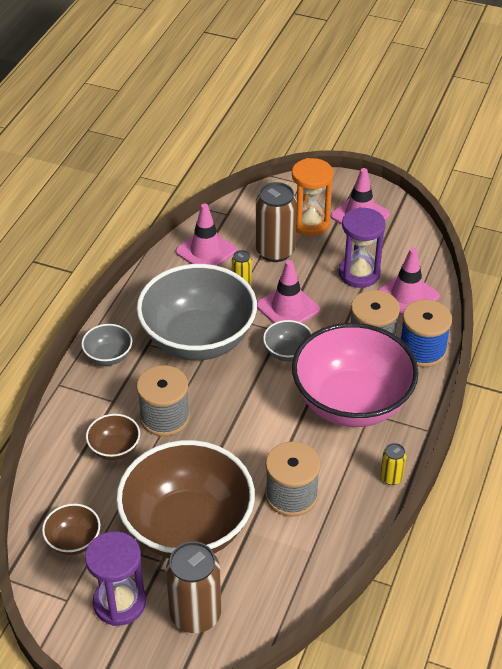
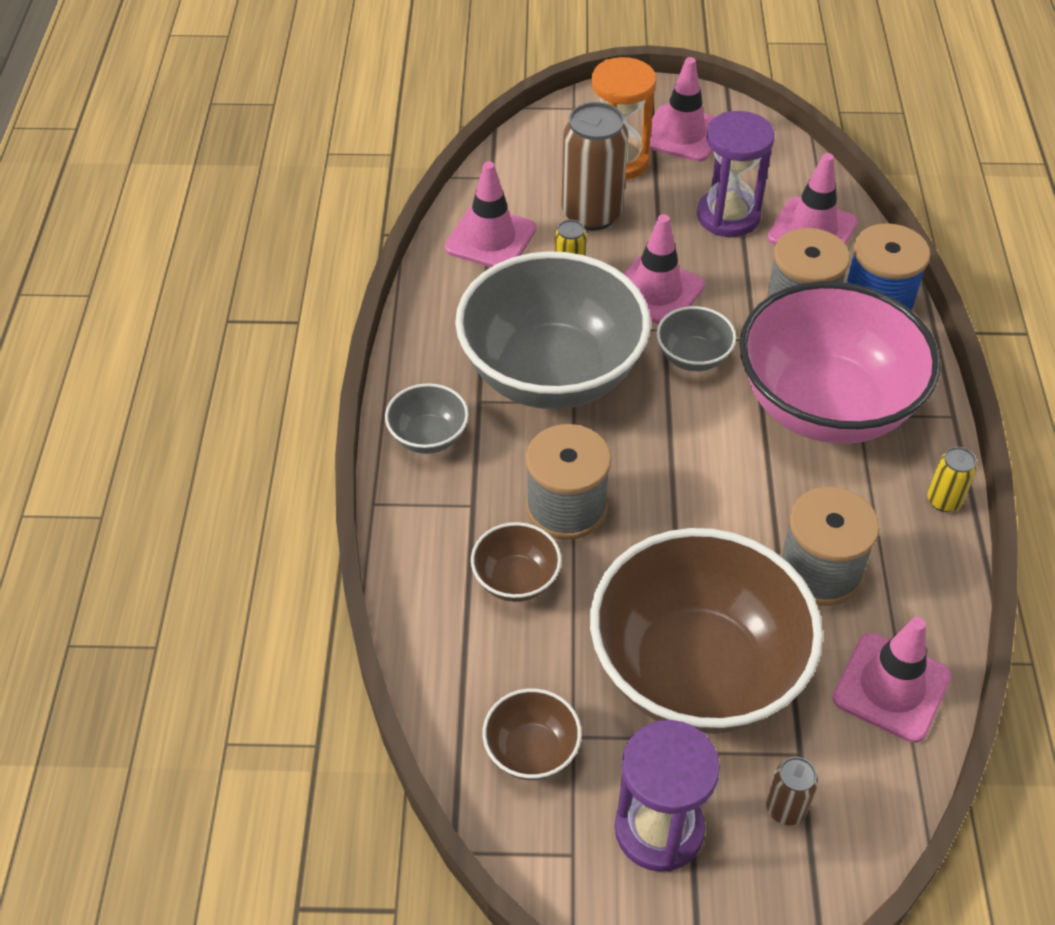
camera: 20 degrees left, 5 degrees up
(195, 615) = (785, 809): brown can -> brown can, size x0.49
(295, 571) = (891, 687): none -> pink traffic cone

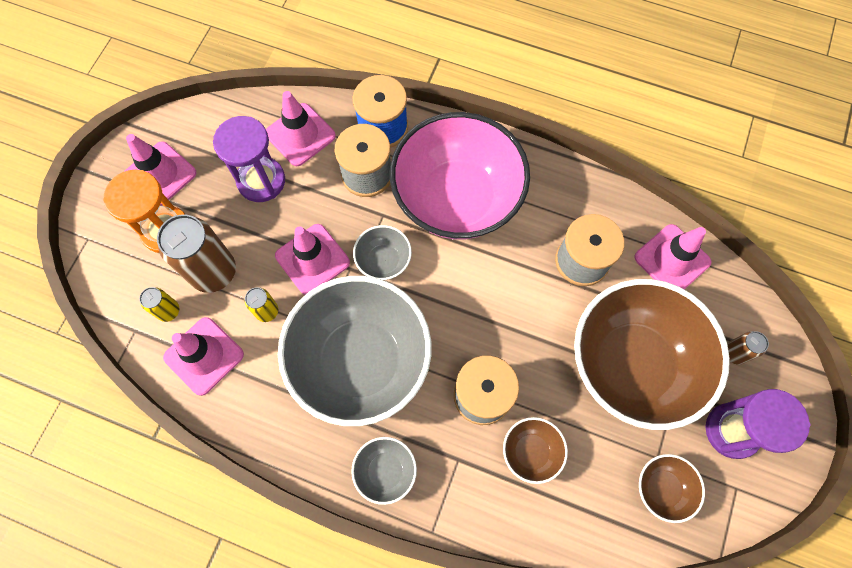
camera: 70 degrees left, 20 degrees up
(943, 501) = (553, 168): yellow can -> yellow can (168, 311)

